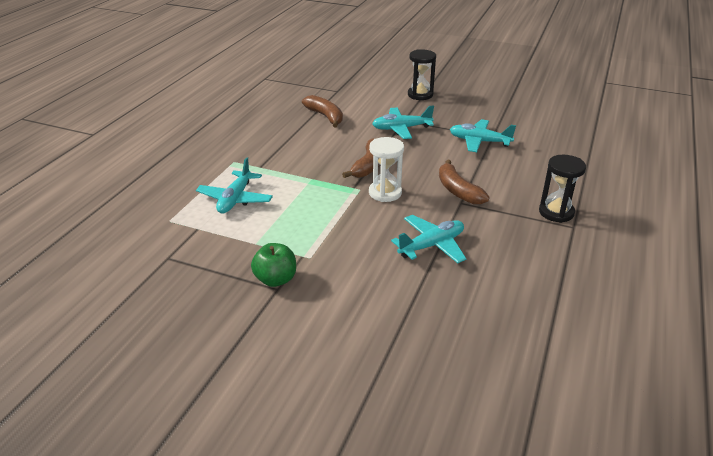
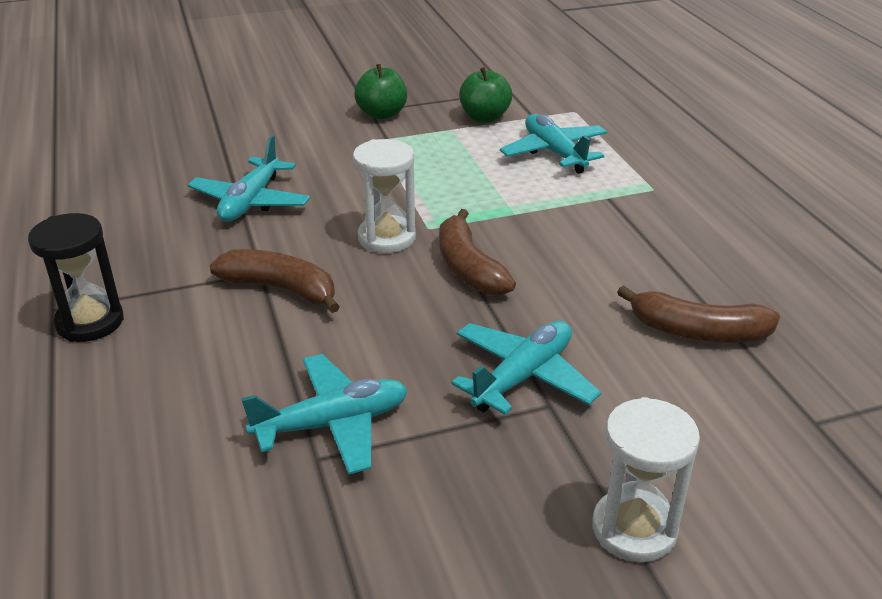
camera: 140 degrees right, 0 degrees up
(223, 242) = (484, 117): none -> green apple
(420, 95) = (634, 529): black hourglass -> white hourglass

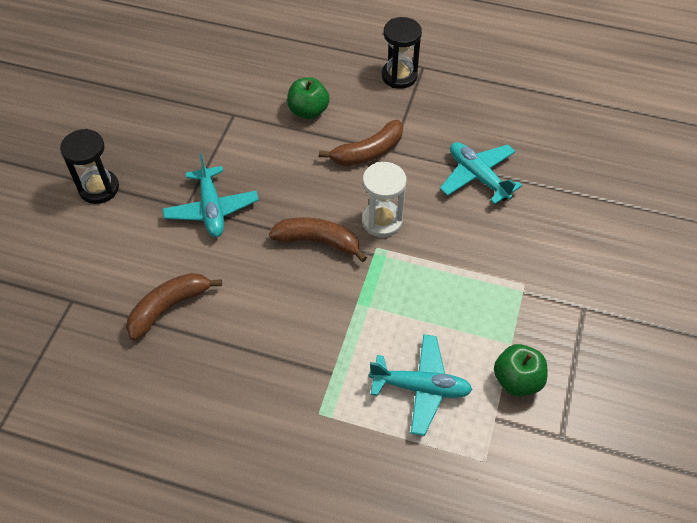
camera: 125 degrees right, 20 degrees up
(332, 424) = (248, 128): turquoise plane -> none
(382, 114) = (570, 311): green apple -> green apple (308, 111)
(634, 529) = (99, 188): white hourglass -> black hourglass

